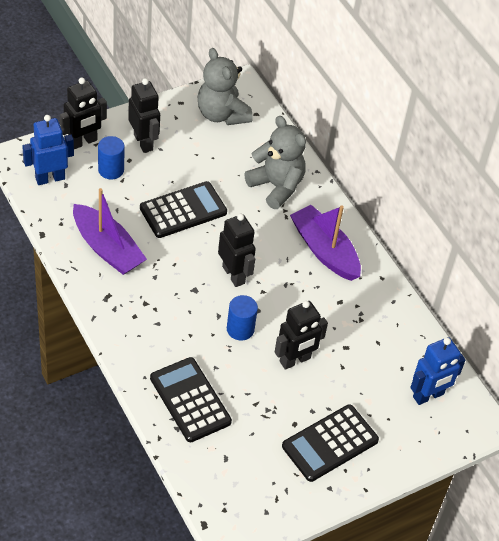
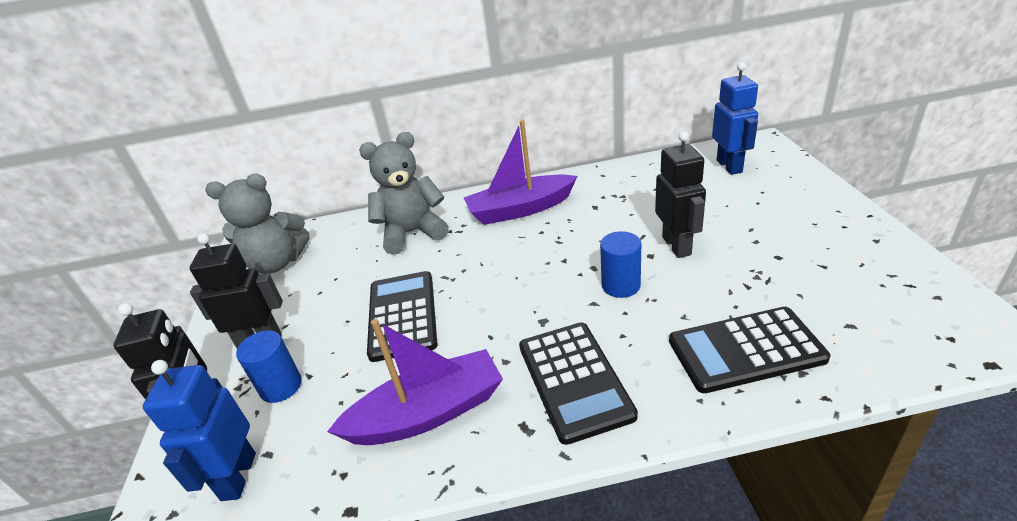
camera: 60 degrees left, 15 degrees down
(234, 275) = (530, 281): black robot -> none
(330, 443) = (805, 233): black calculator -> black calculator (574, 380)

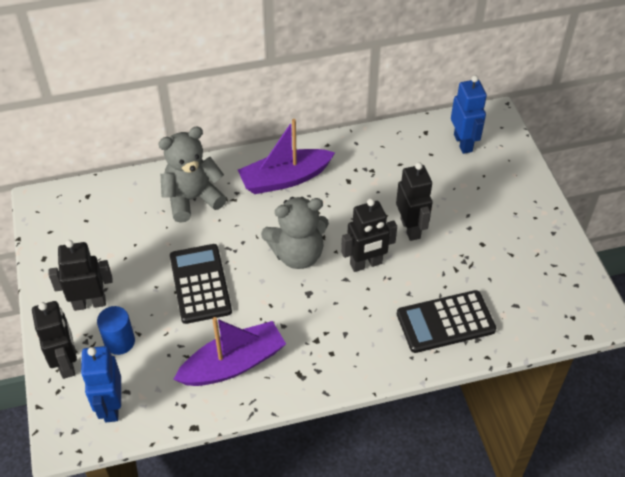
camera: 10 degrees left, 15 degrees up
(276, 263) = (76, 225): grey teddy bear -> grey teddy bear (297, 254)
(574, 380) = (331, 341): black calculator -> none
(621, 285) = (366, 264): blue cylinder -> black robot

